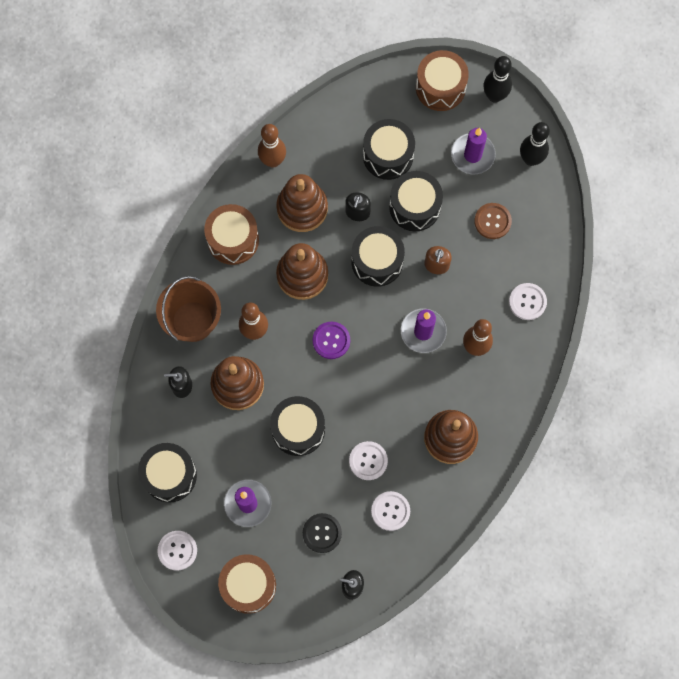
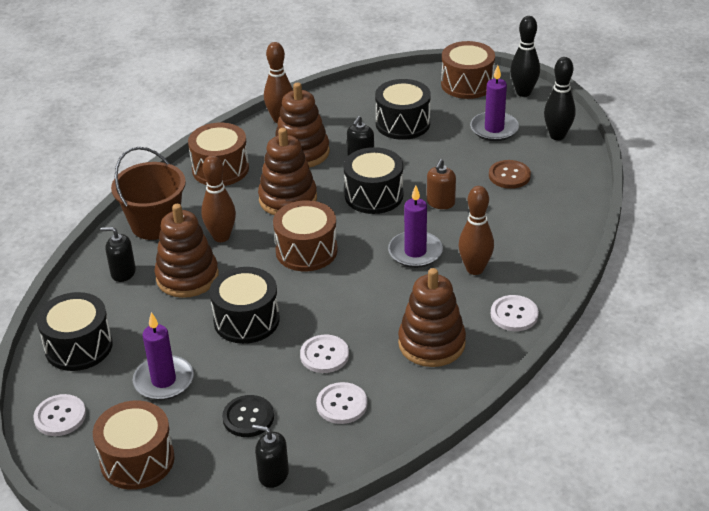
camera: 10 degrees right, 35 degrees down
(331, 340) = (306, 251): purple button -> brown drum
(414, 207) = (424, 160): black drum -> none
(527, 302) = (542, 238): white button -> white button (514, 314)

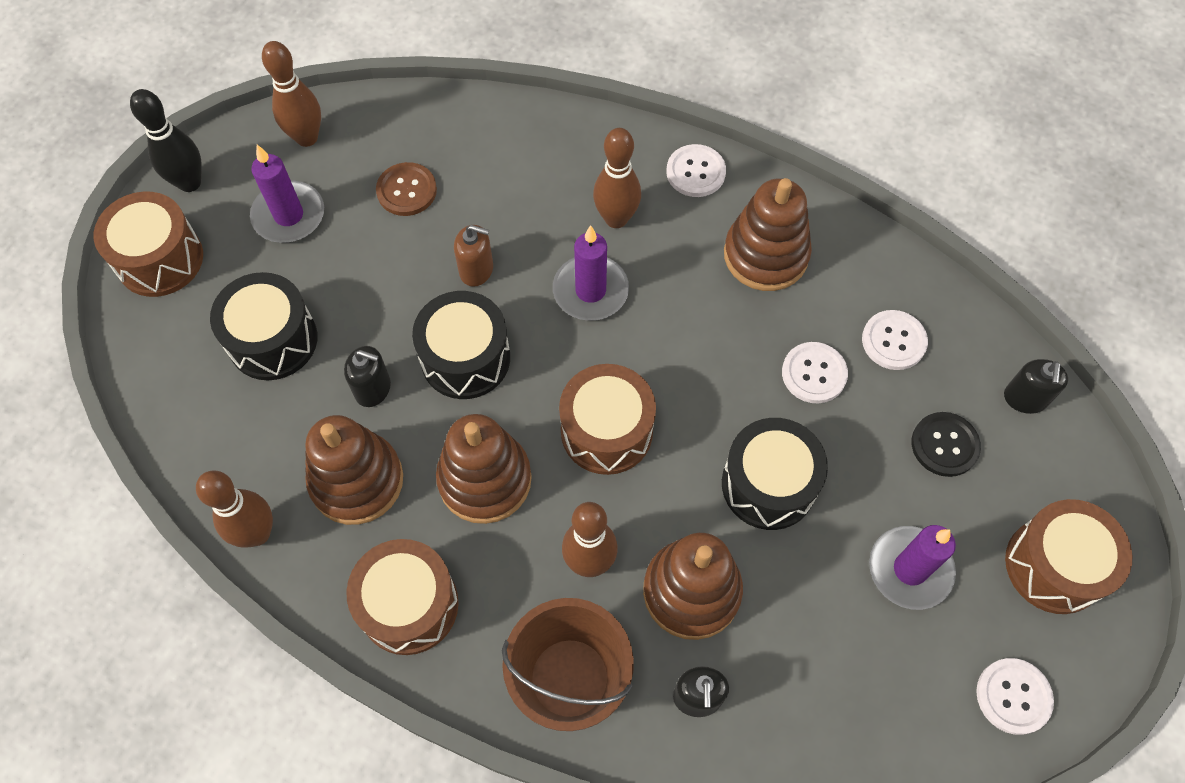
camera: 100 degrees left, 25 degrees up
(78, 346) = (874, 716): black drum -> none
(557, 136) = (307, 137): black bowling pin -> brown bowling pin

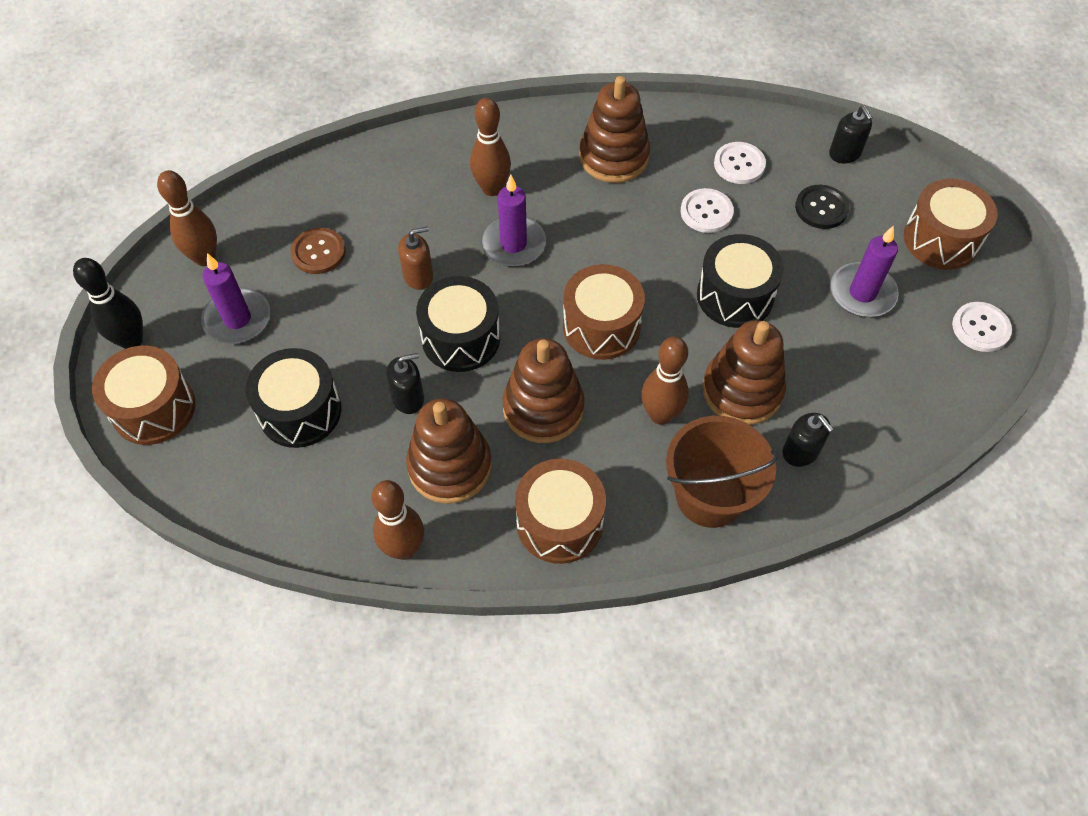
camera: 35 degrees left, 5 degrees down
(695, 172) = (522, 130): white button -> none

